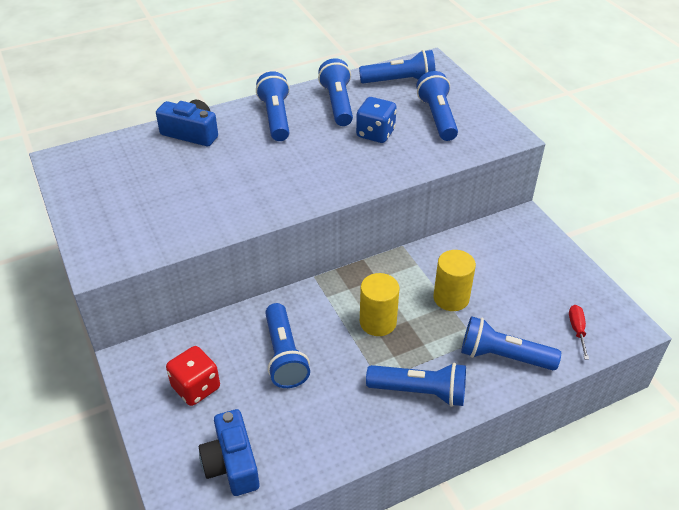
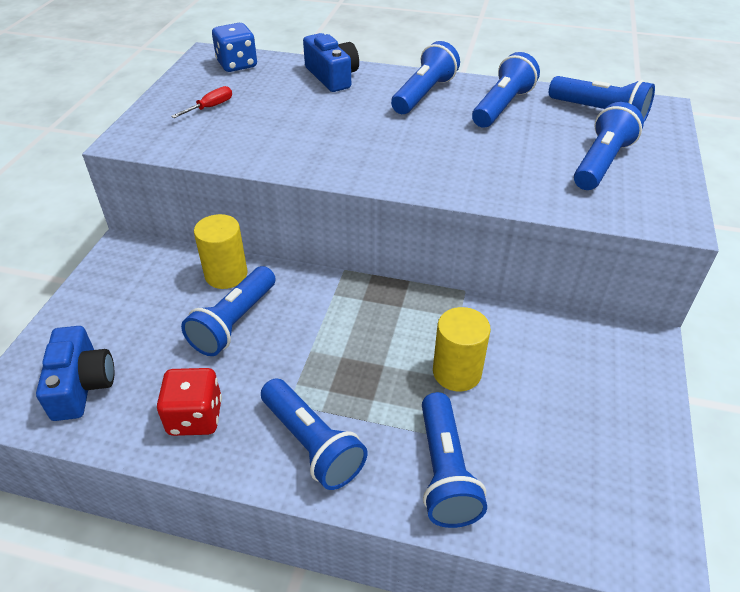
camera: 40 degrees right, 0 degrees up
(196, 387) = (136, 302): red dice -> red dice (195, 417)
(232, 463) = (82, 385): blue camera -> blue camera turned 150 degrees clockwise
(375, 134) = (507, 148): blue dice -> blue dice (237, 65)
(378, 322) = (352, 347): yellow cylinder -> yellow cylinder (226, 274)
(503, 356) = (445, 472): blue flashlight -> blue flashlight turned 150 degrees counterclockwise
(577, 330) = (574, 508): red screwdriver -> red screwdriver (210, 107)

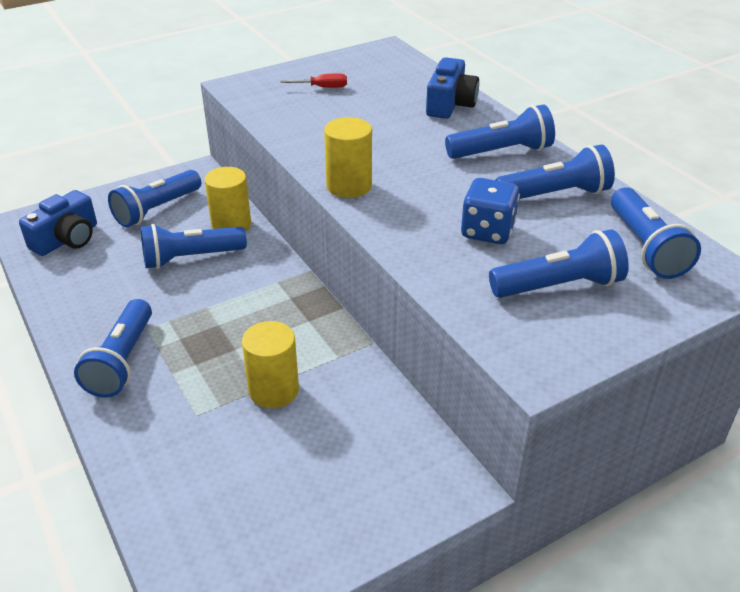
camera: 45 degrees right, 5 degrees down
(195, 417) = (90, 298): red dice -> none
(237, 65) = (393, 64): blue dice -> blue dice (487, 231)
(368, 172) = (349, 186): none -> yellow cylinder
(445, 472) = (165, 441): blue flashlight -> blue flashlight (156, 210)

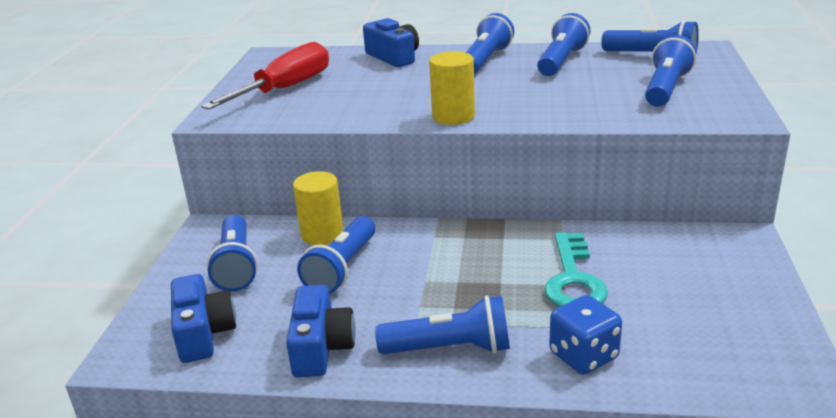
camera: 50 degrees left, 10 degrees down
(83, 297) = (321, 347): none -> blue camera
(122, 361) = (450, 348): blue flashlight -> blue flashlight turned 45 degrees counterclockwise
(274, 390) = (573, 279): yellow cylinder -> turquoise key
(322, 87) = (284, 89): red screwdriver -> red screwdriver, size x2.37
(487, 231) = (578, 90): blue dice -> blue dice (583, 356)

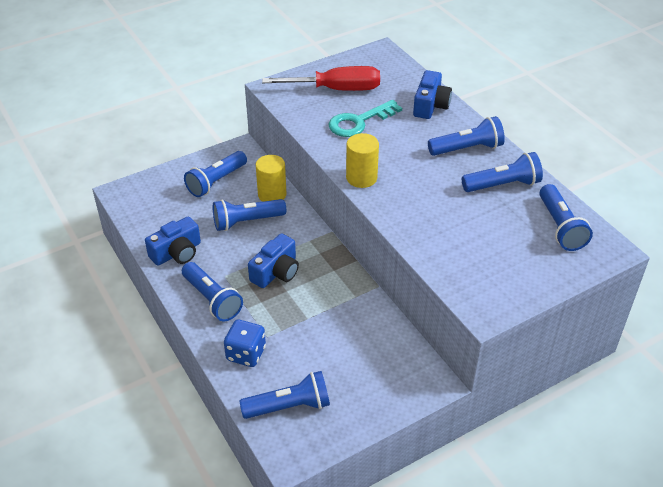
camera: 50 degrees right, 15 degrees up
(203, 333) = (156, 206): blue camera -> blue camera (276, 272)
(573, 279) = (315, 320): turquoise key -> turquoise key (359, 122)
(666, 88) = (502, 256): blue flashlight -> blue flashlight (289, 406)

